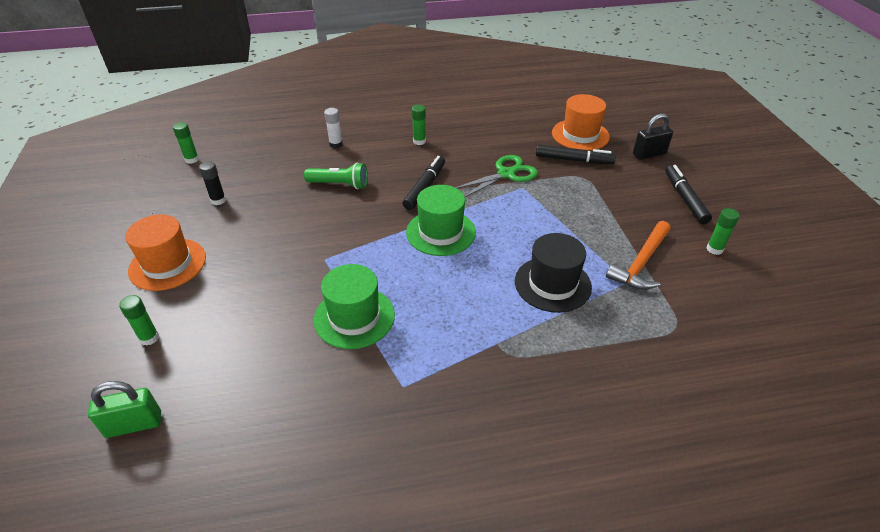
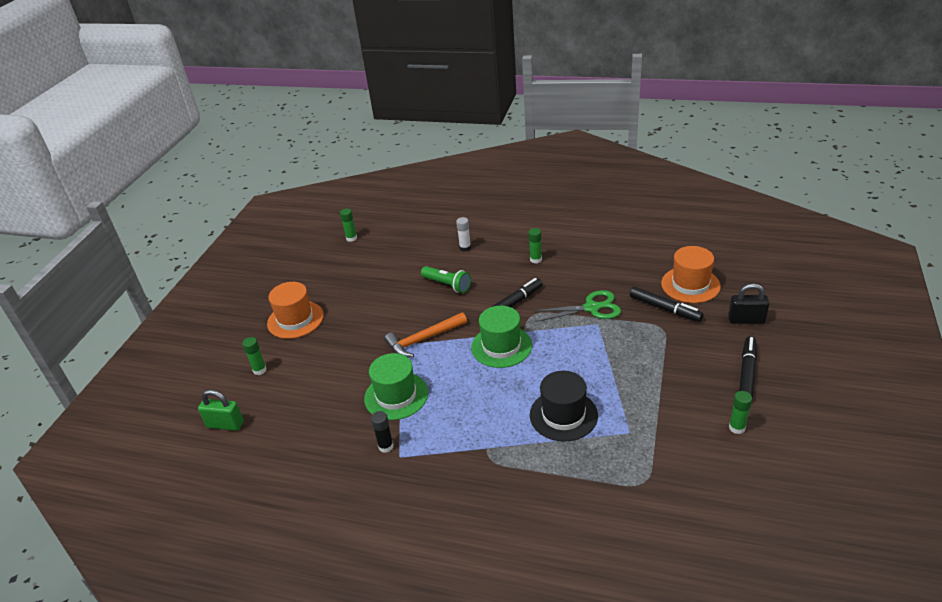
camera: 30 degrees right, 5 degrees down
(218, 200) = (352, 277): black glue stick -> black glue stick (386, 446)
(641, 263) = (654, 420): orange hammer -> orange hammer (423, 339)

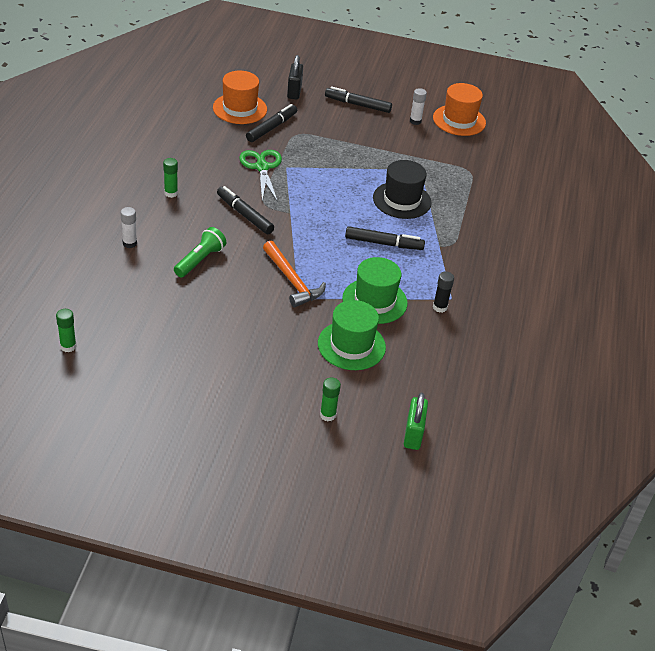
camera: 100 degrees left, 5 degrees up
(295, 319) = (238, 391): orange hat -> orange hat (459, 120)
(484, 401) = (383, 243): none -> black marker
(501, 346) = (310, 228): green hat -> green hat (351, 345)
(737, 428) = (415, 121): green glue stick -> white glue stick

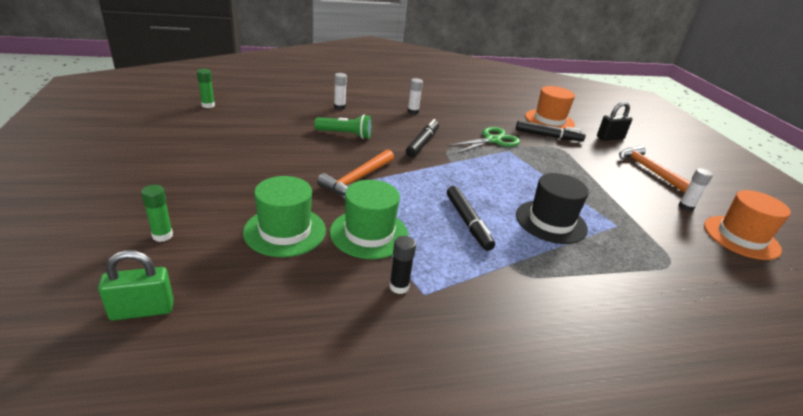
camera: 65 degrees right, 10 degrees down
(171, 193) = (413, 112): green glue stick -> white glue stick
(358, 105) = (649, 170): black marker -> orange hammer

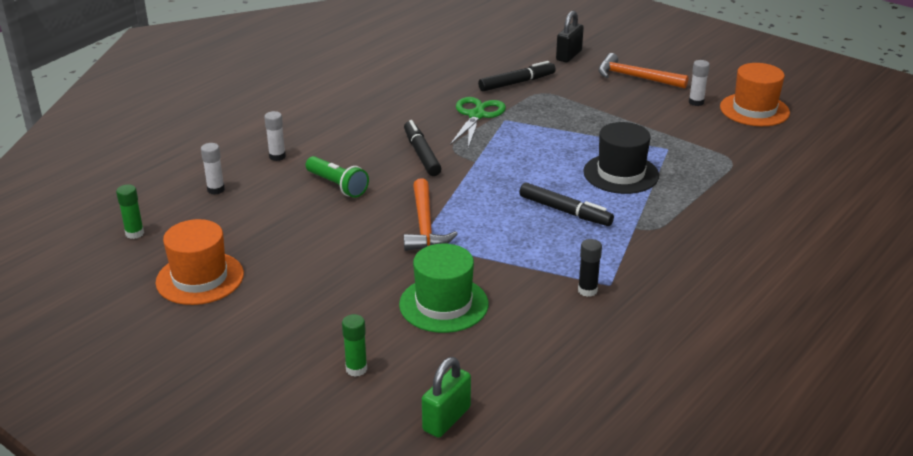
camera: 35 degrees left, 0 degrees up
(345, 134) = (337, 185): green flashlight -> green flashlight turned 75 degrees clockwise
(369, 233) = (508, 266): green hat -> none
(413, 112) = (358, 121): white glue stick -> white glue stick (216, 190)
(549, 120) = (494, 61): orange hat -> orange hat (200, 278)

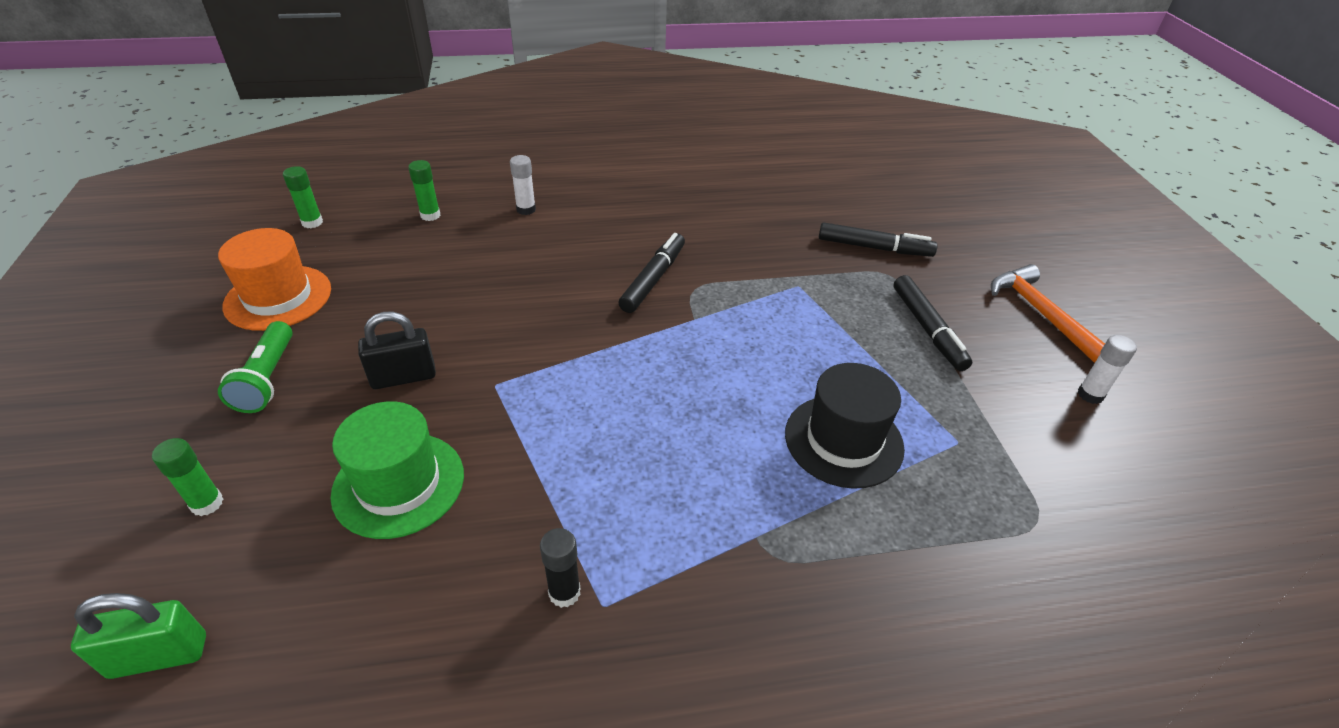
camera: 40 degrees right, 10 degrees up
(216, 190) = (430, 215): white glue stick -> green glue stick
(337, 185) = (527, 269): green flashlight -> green flashlight (267, 379)
(424, 225) = (531, 367): orange hammer -> none
(476, 115) = (774, 264): green scissors -> none
(565, 211) = (700, 450): black marker -> black marker (927, 329)
(568, 55) = (984, 244): black padlock -> black padlock (403, 377)
(754, 110) = (1177, 457): orange hat -> none

